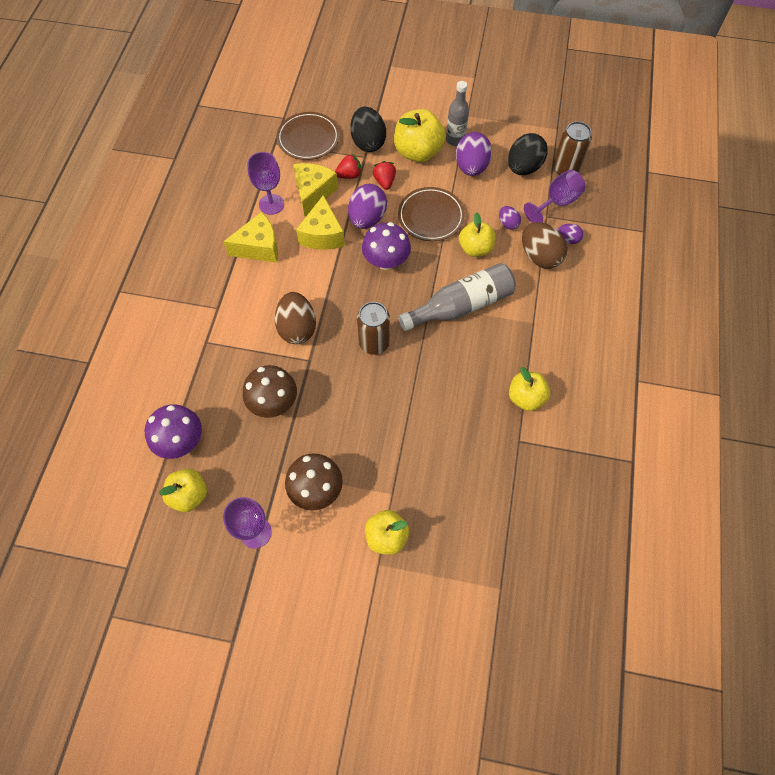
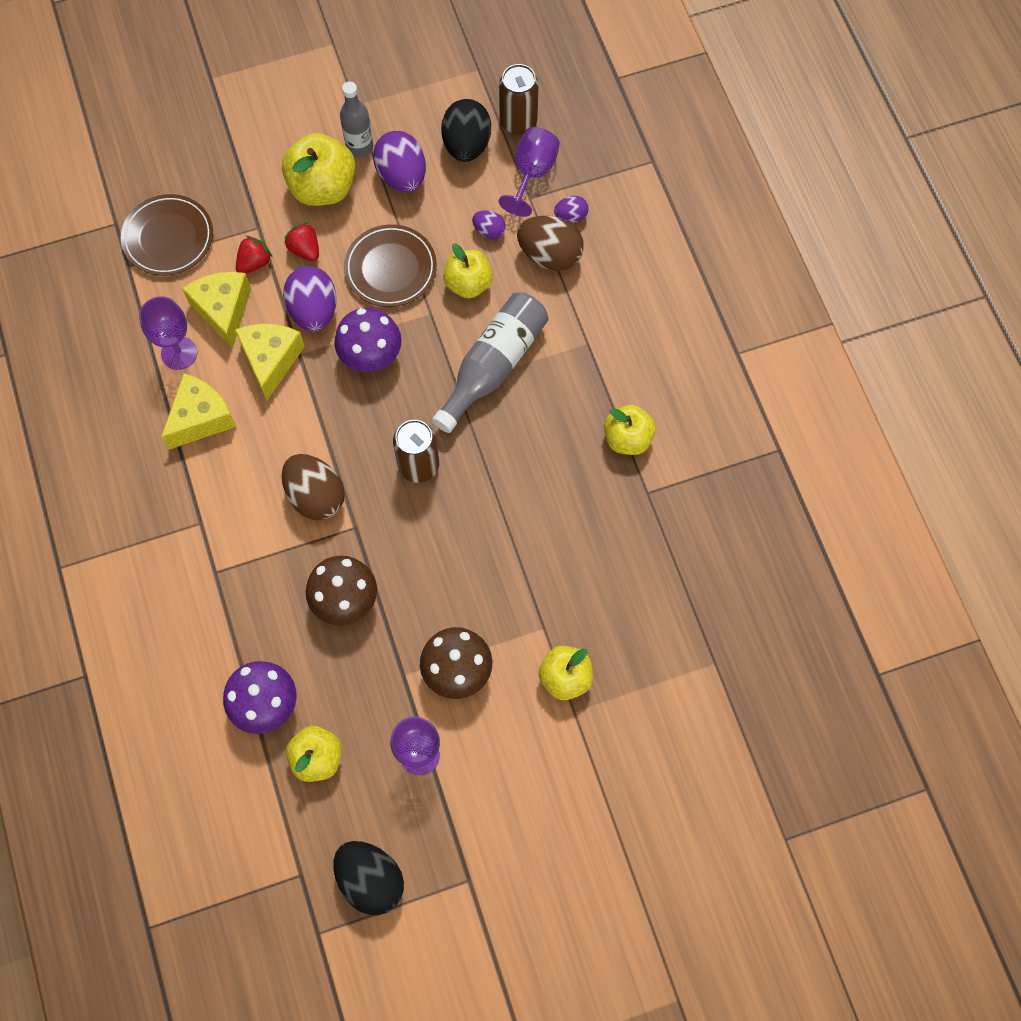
camera: 30 degrees left, 5 degrees up
(322, 235) = (271, 361): yellow cheese -> yellow cheese turned 150 degrees counterclockwise
(368, 142) = (250, 205): black egg -> black egg (371, 880)

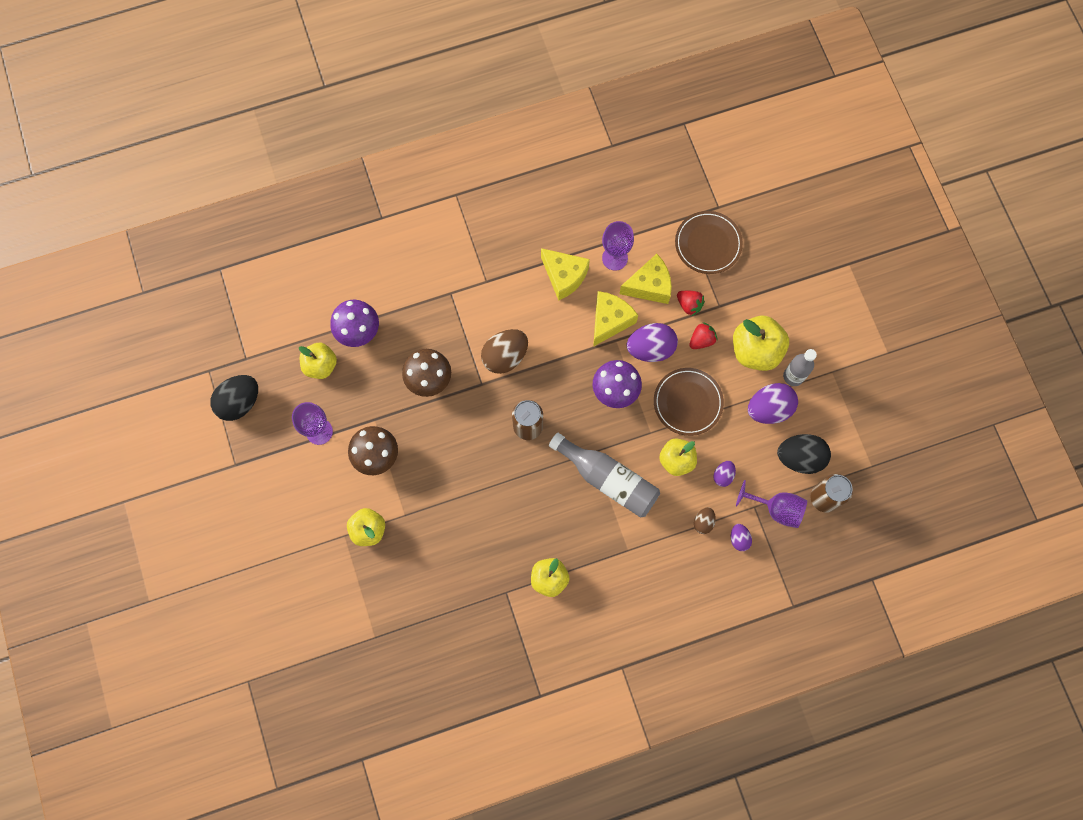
camera: 90 degrees right, 5 degrees up
(271, 361) = (610, 321): yellow cheese -> yellow cheese turned 60 degrees counterclockwise
(550, 255) = (703, 522): brown egg -> brown egg, size x0.52

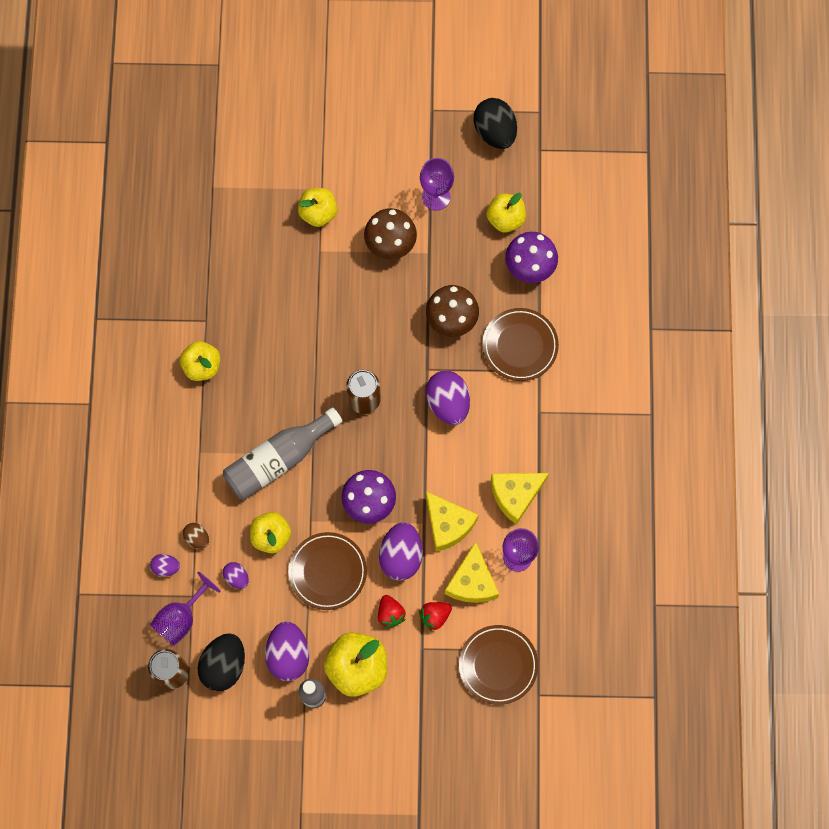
camera: 110 degrees right, 0 degrees up
(433, 315) = (520, 346): none -> brown plate
(505, 356) = (448, 403): brown egg -> purple egg

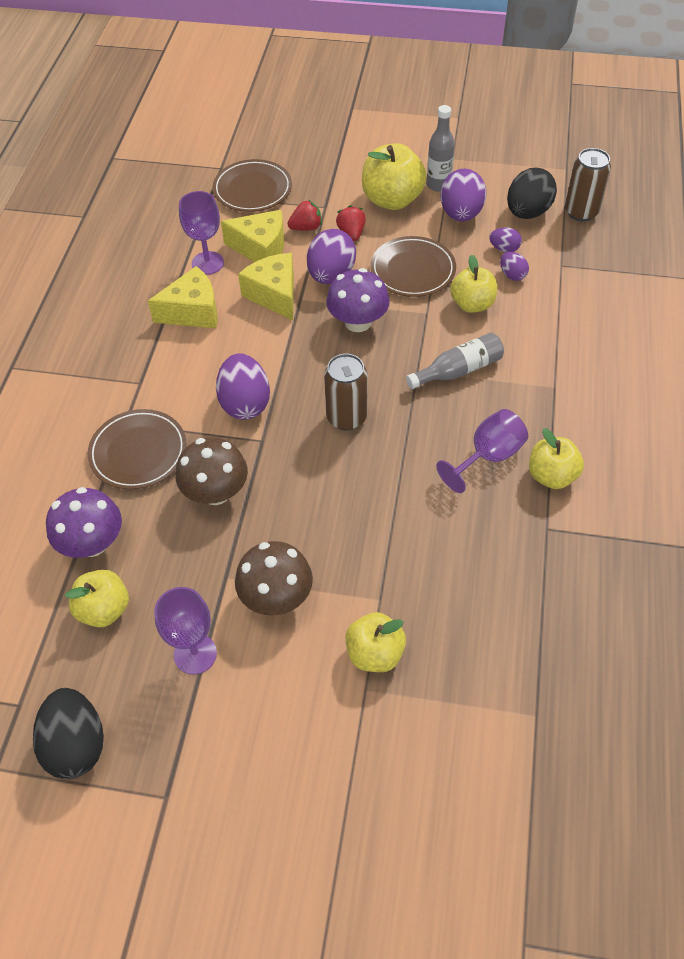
camera: 170 degrees left, 20 degrees down
(166, 567) = (591, 290): purple egg -> purple egg (504, 249)
(181, 617) = (573, 250): purple goblet -> purple goblet (488, 457)
(197, 538) = (556, 310): brown egg -> none
(278, 459) = (458, 370): grey bottle -> grey bottle, size x0.65
(472, 582) = (261, 249): yellow cheese -> yellow cheese turned 90 degrees clockwise

